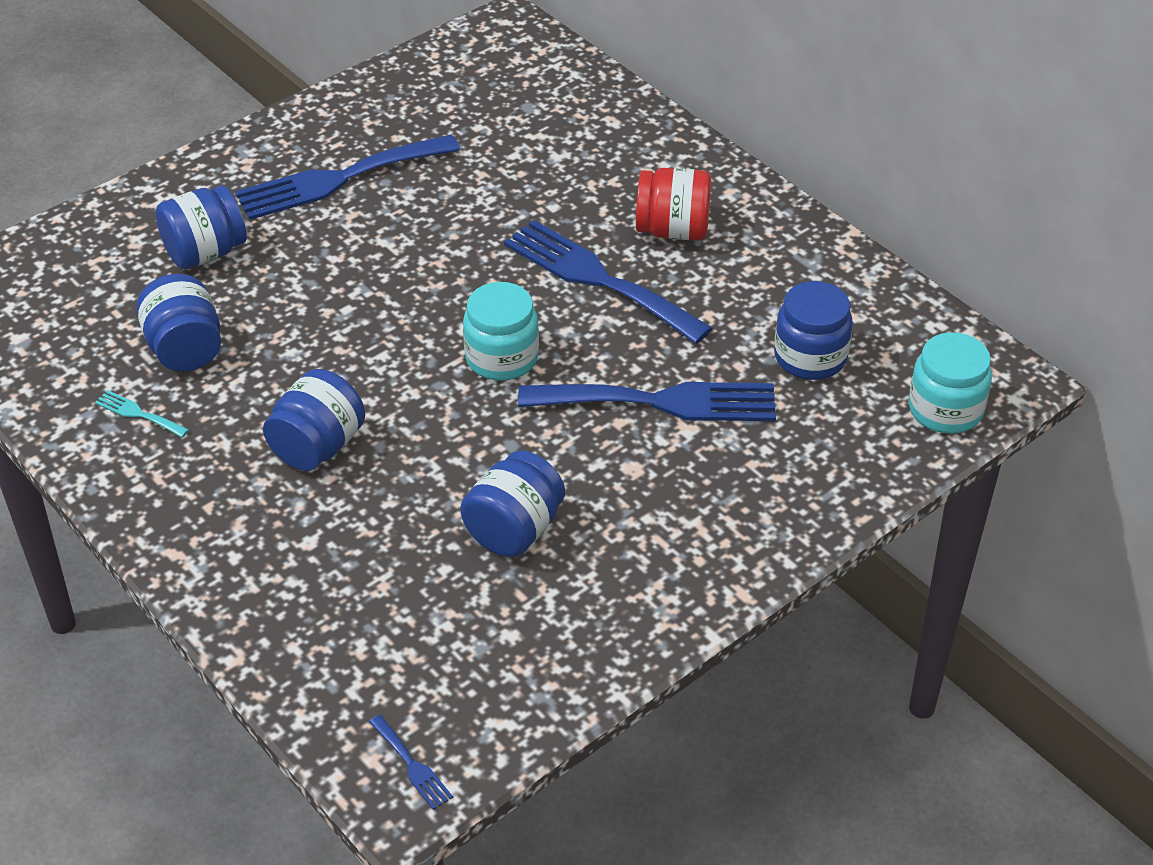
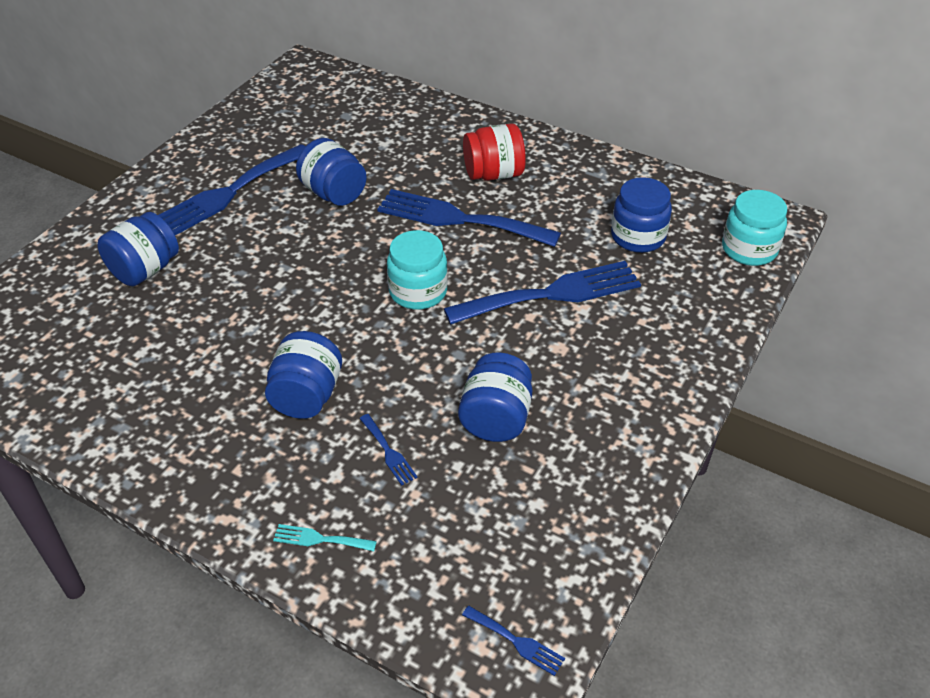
camera: 20 degrees left, 0 degrees up
(138, 414) = (142, 409): turquoise fork -> turquoise fork (320, 539)
(185, 349) = (161, 348): blue jar -> blue jar (333, 193)
(376, 533) = (388, 452): none -> blue fork

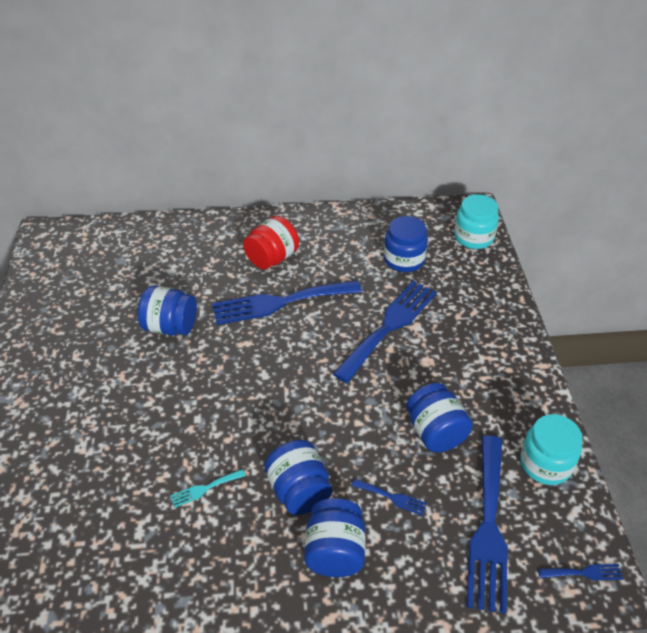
camera: 35 degrees left, 0 degrees up
(145, 270) = (76, 464): blue jar -> blue jar (335, 551)
(228, 193) = (85, 366): blue fork -> blue fork (488, 527)
(320, 539) = (407, 588): turquoise fork -> turquoise fork (205, 489)
(418, 292) = (302, 370): turquoise jar -> turquoise jar (545, 464)

